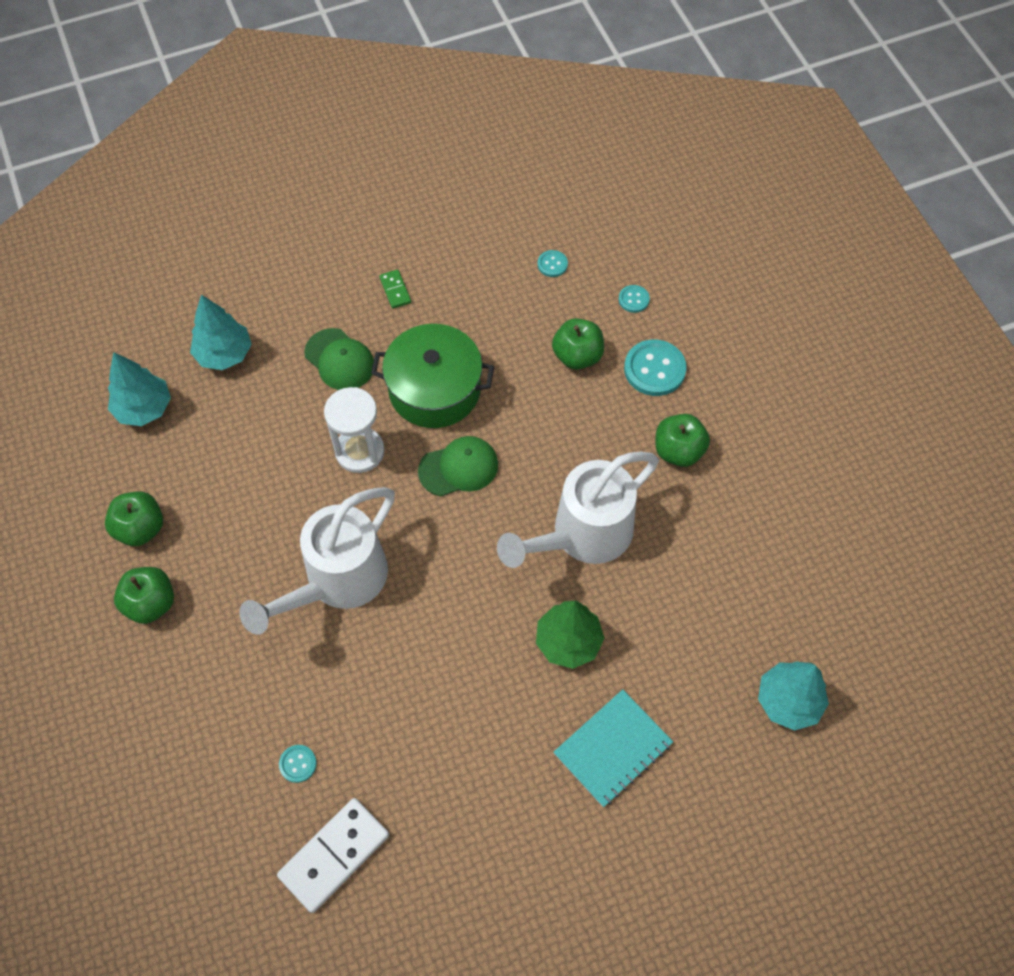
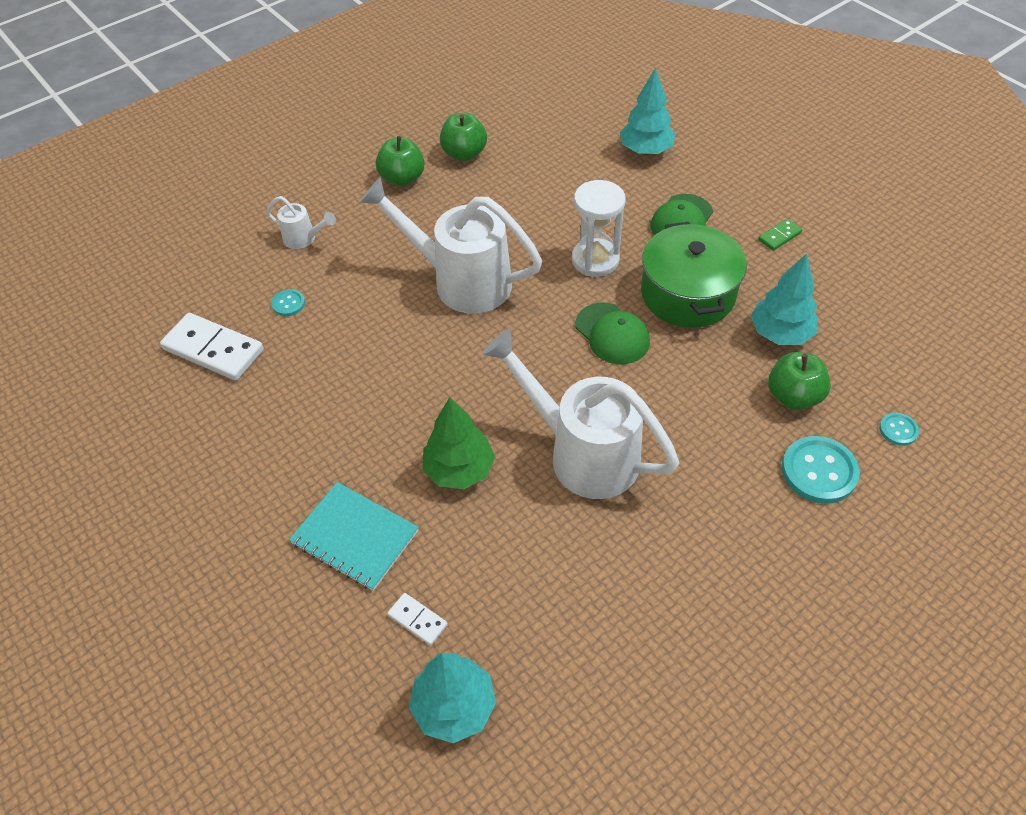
camera: 75 degrees right, 10 degrees down
(144, 408) = (570, 123): turquoise tree -> turquoise tree (780, 333)
(202, 731) = (303, 239): none -> white watering can
(552, 264) = (893, 347): turquoise button -> none
(678, 451) = (726, 519): green apple -> none
(707, 712) = (417, 620): none -> white domino

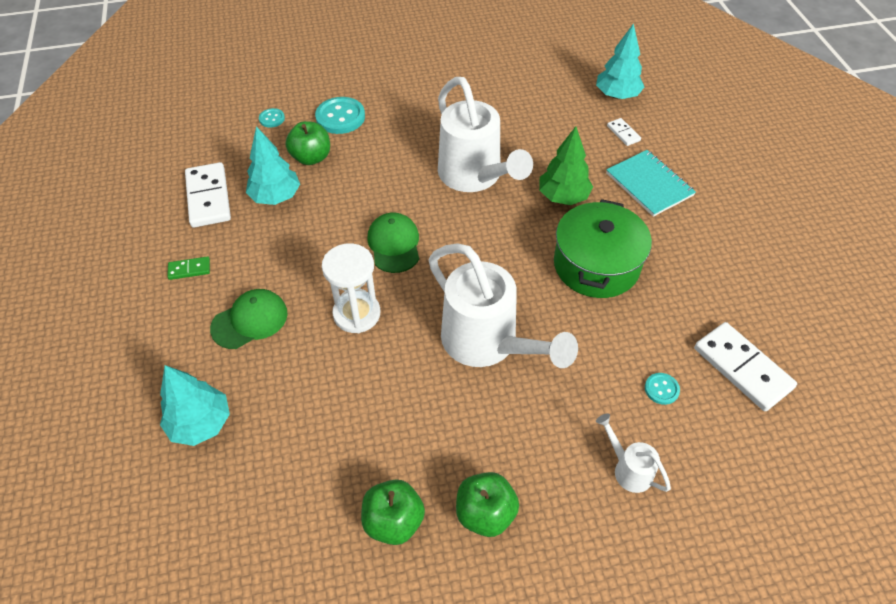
camera: 155 degrees left, 0 degrees up
(687, 293) = (310, 252): green pot -> green pot (596, 265)
(846, 305) = (208, 197): none -> white domino

